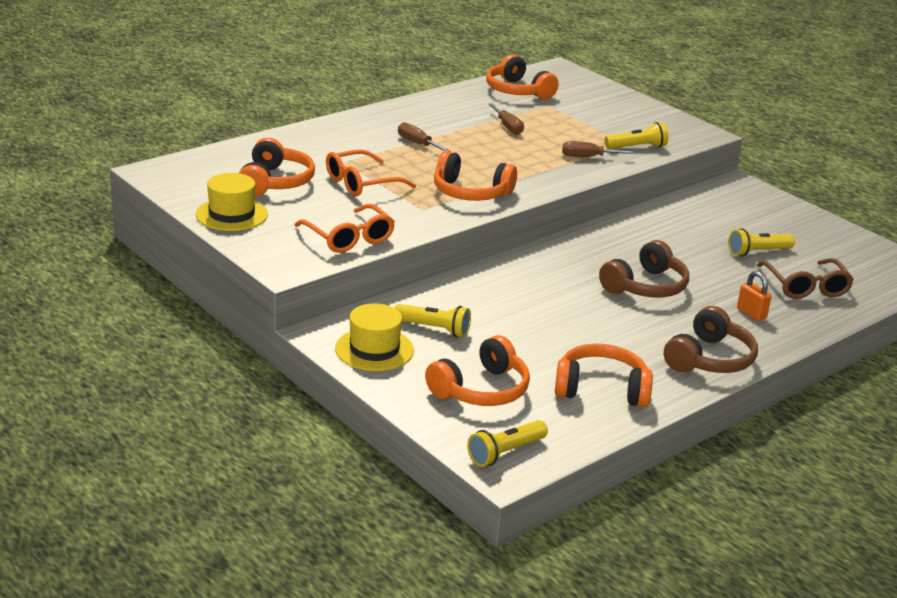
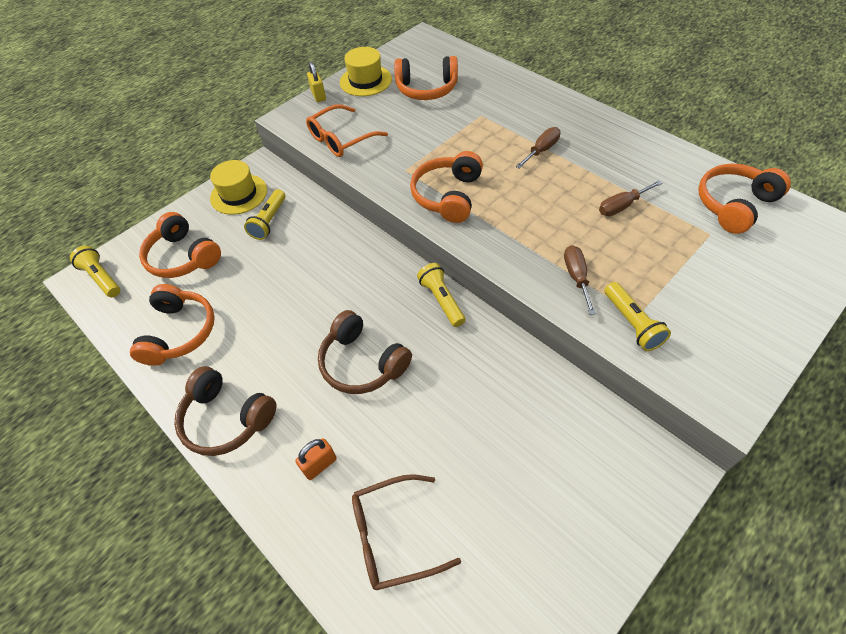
camera: 90 degrees right, 25 degrees up
(246, 246) = (318, 96): none -> yellow padlock
(362, 183) = (442, 131): orange glasses -> none
(758, 252) = (472, 483): yellow flashlight -> yellow flashlight (442, 300)

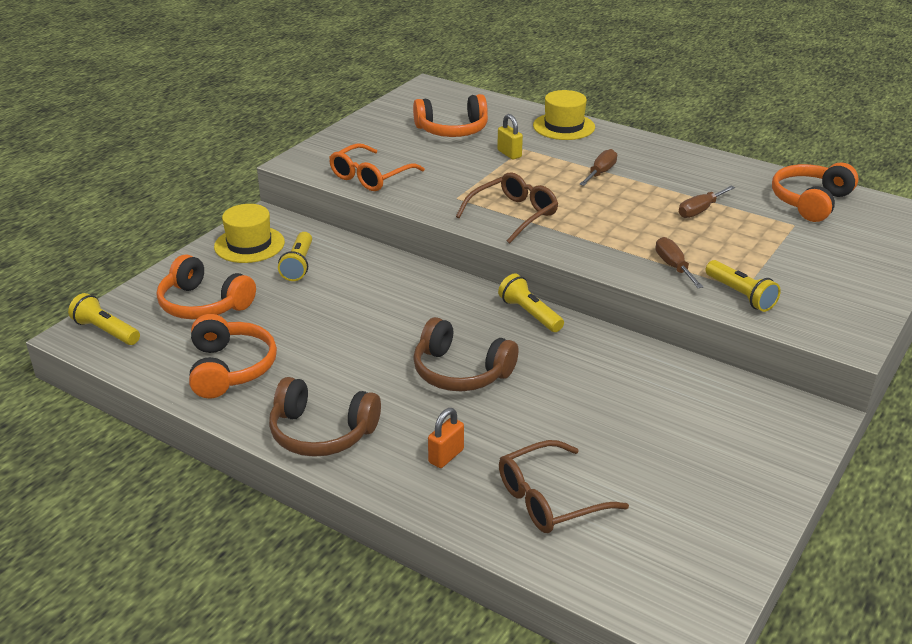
camera: 15 degrees left, 20 degrees down
(318, 96) = (326, 142): yellow padlock -> yellow padlock (509, 154)
(365, 81) = (377, 126): yellow hat -> yellow hat (564, 126)
(448, 196) = (513, 215): orange headphones -> brown glasses

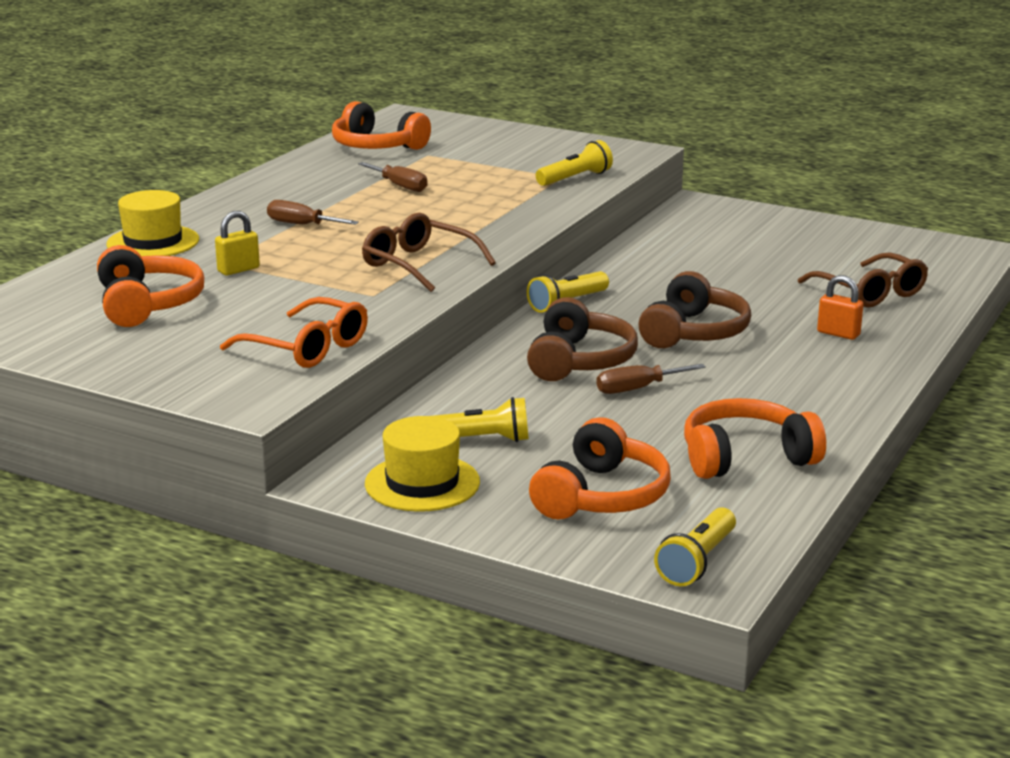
camera: 95 degrees left, 10 degrees down
(321, 433) = (838, 393): brown headphones -> brown headphones (579, 361)
(673, 266) = (527, 199): brown screwdriver -> brown screwdriver (637, 389)

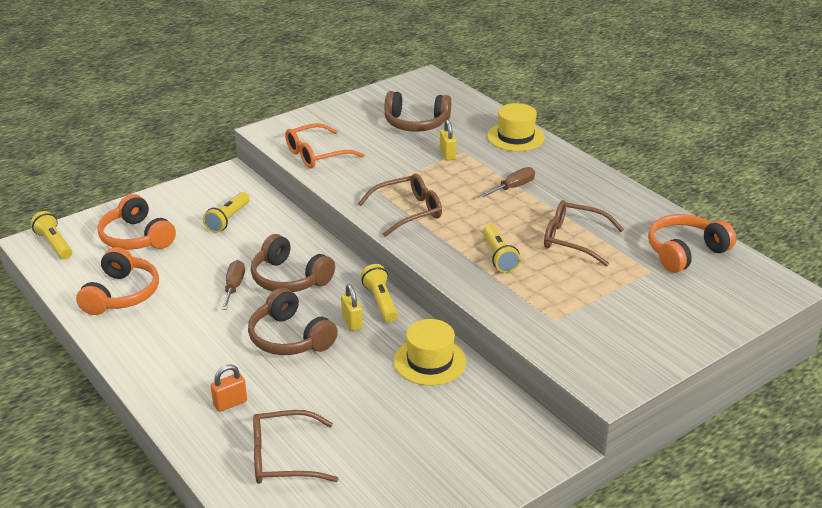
camera: 115 degrees right, 10 degrees up
(148, 304) = (416, 123): orange headphones -> brown headphones
(400, 186) = (574, 240): brown screwdriver -> brown glasses
(422, 483) = (202, 194): yellow hat -> yellow hat (430, 361)
(575, 178) = (545, 325): yellow flashlight -> yellow flashlight (499, 256)
(624, 309) = (352, 322): none -> yellow padlock

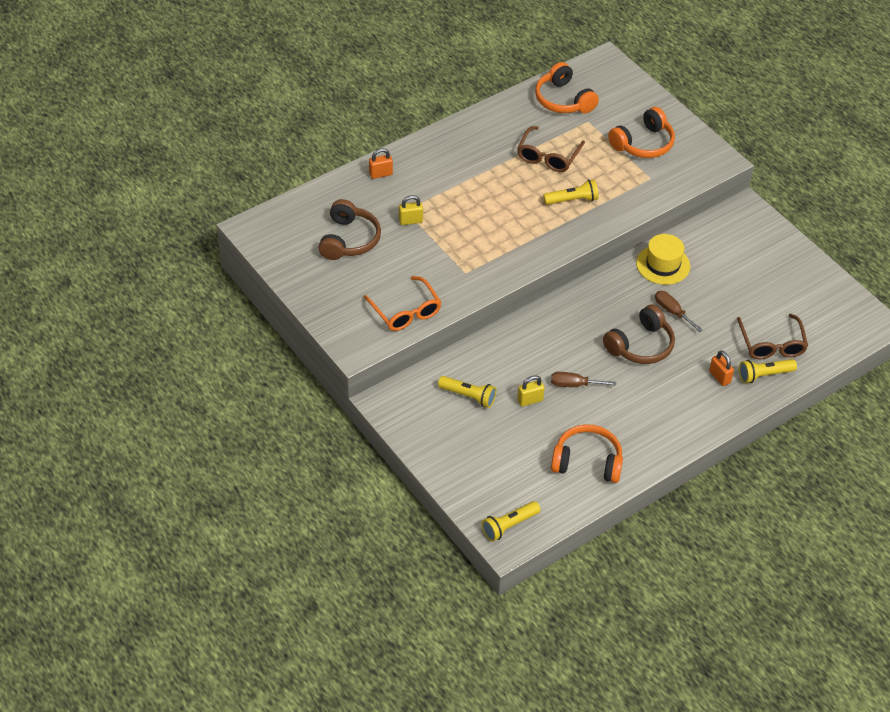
camera: 90 degrees left, 15 degrees up
(136, 237) = (498, 462): orange headphones -> orange headphones (643, 144)
(289, 278) = (561, 348): brown headphones -> none
(352, 322) = (619, 308): yellow padlock -> yellow padlock (530, 400)
(381, 301) = (591, 290): yellow flashlight -> yellow flashlight (764, 375)
(407, 212) = (507, 251): brown glasses -> none
(513, 187) = (468, 183): brown screwdriver -> brown screwdriver (672, 312)
(515, 137) = (380, 174): yellow hat -> orange padlock

